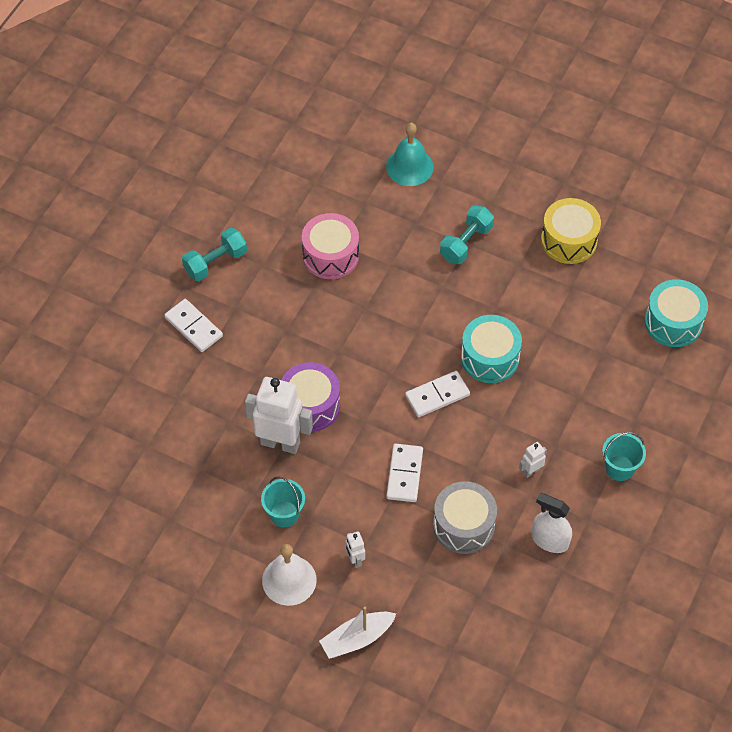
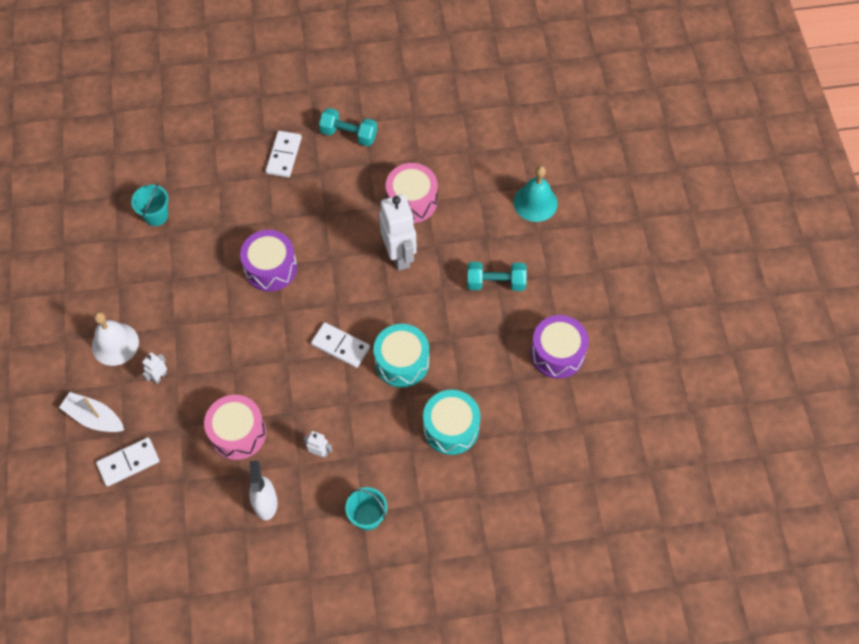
camera: 55 degrees right, 5 degrees up
(280, 443) = (225, 268): white robot -> white robot (399, 255)
(284, 514) = (167, 307): turquoise bucket -> turquoise bucket (156, 215)
(404, 474) = (255, 365): white domino -> white domino (128, 462)
(464, 525) = (238, 433): grey drum -> pink drum
(569, 240) = (557, 353): yellow drum -> purple drum
(673, 322) = (539, 478): turquoise drum -> turquoise drum (451, 428)

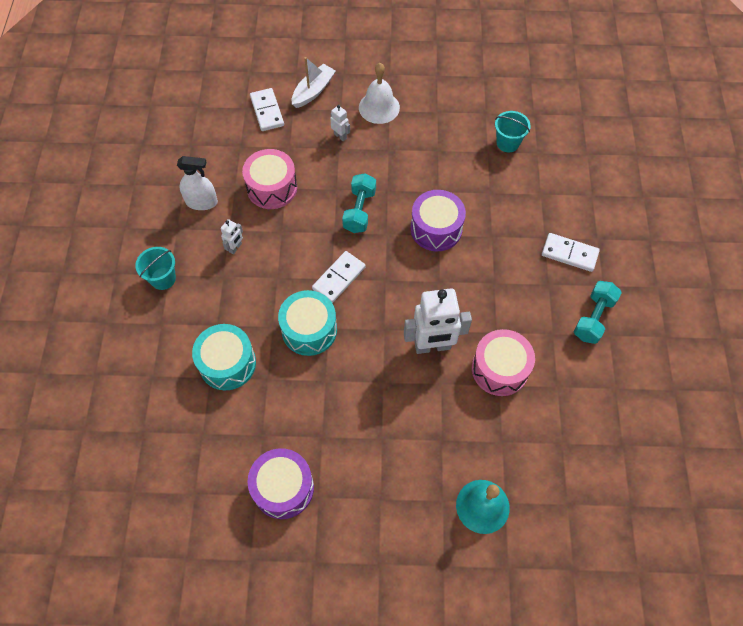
camera: 100 degrees right, 0 degrees up
(495, 283) = (383, 439): turquoise dumbbell -> turquoise dumbbell (359, 210)

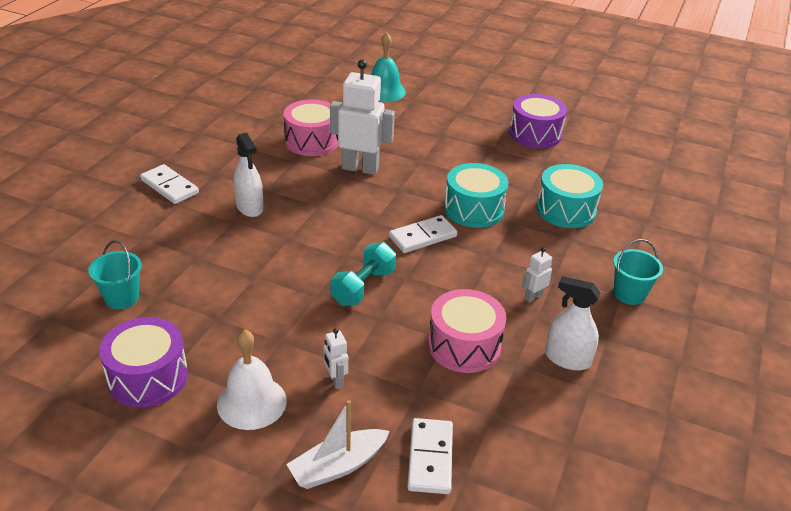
camera: 160 degrees left, 25 degrees down
(436, 229) = (287, 244): purple drum -> purple drum (148, 377)
(490, 256) = (249, 207): none -> white spray bottle
(593, 318) = (199, 144): turquoise dumbbell -> none

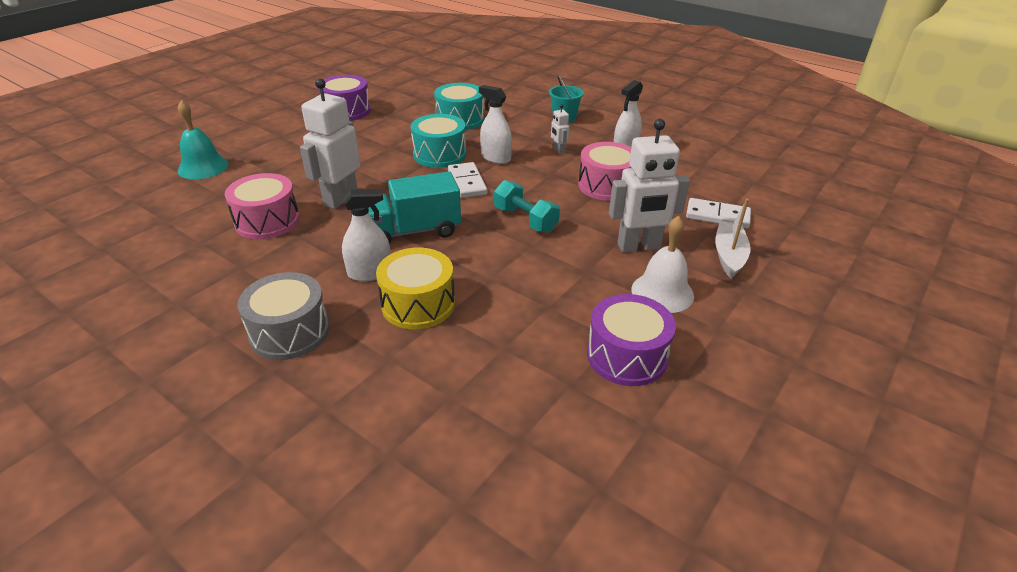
camera: 75 degrees left, 0 degrees up
(122, 298) = (497, 375): turquoise bucket -> none
(169, 186) = (290, 332): white domino -> grey drum
(210, 240) = (418, 304): none -> yellow drum
(319, 218) = (412, 231): none -> turquoise truck
(335, 380) = (639, 247): white robot -> white robot, size x2.23
(338, 466) = (729, 255): white boat -> white boat turned 150 degrees counterclockwise
(487, 249) = (495, 158): none -> white spray bottle

